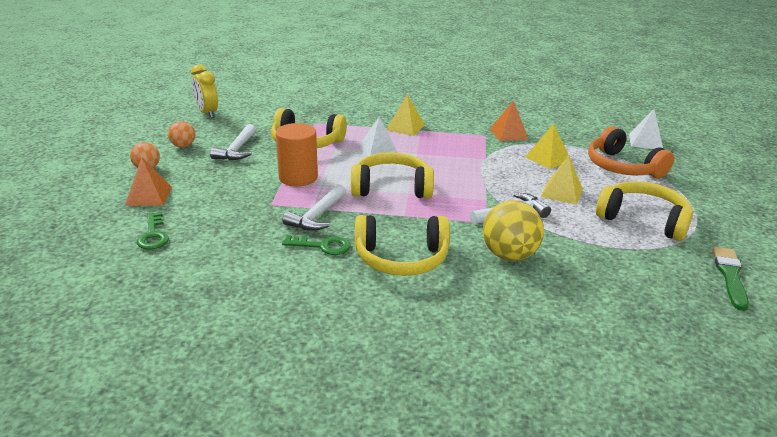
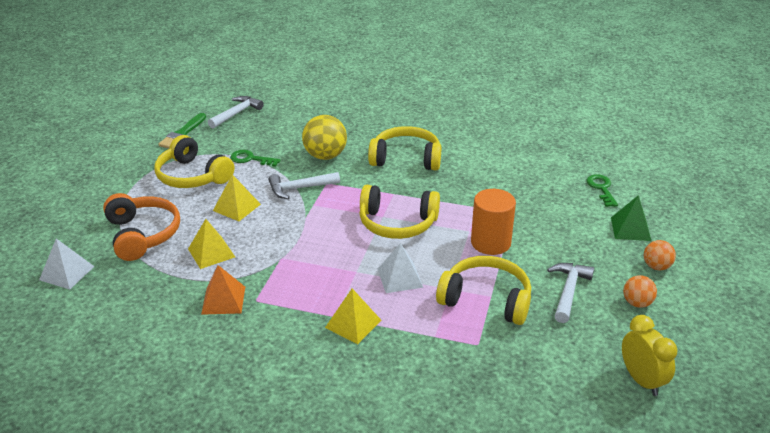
camera: 170 degrees left, 5 degrees up
(149, 196) = (630, 229): orange pyramid -> green pyramid
(317, 216) = (469, 197): white hammer -> white hammer (237, 113)
(322, 246) = (464, 171): green key -> green key (251, 159)

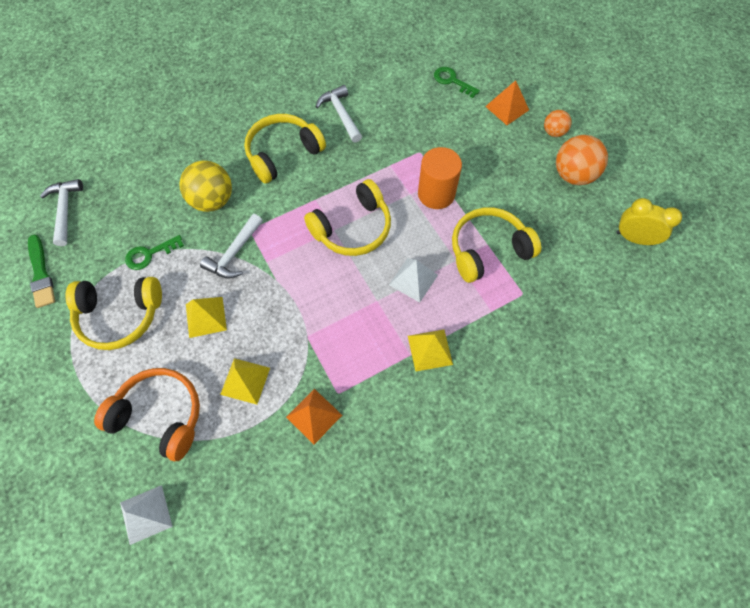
camera: 45 degrees left, 30 degrees up
(568, 291) = (527, 198): white hammer -> white hammer (341, 114)
(630, 229) = (507, 108): green pyramid -> orange pyramid
(637, 303) = (573, 175): orange ball -> orange ball, size x1.77

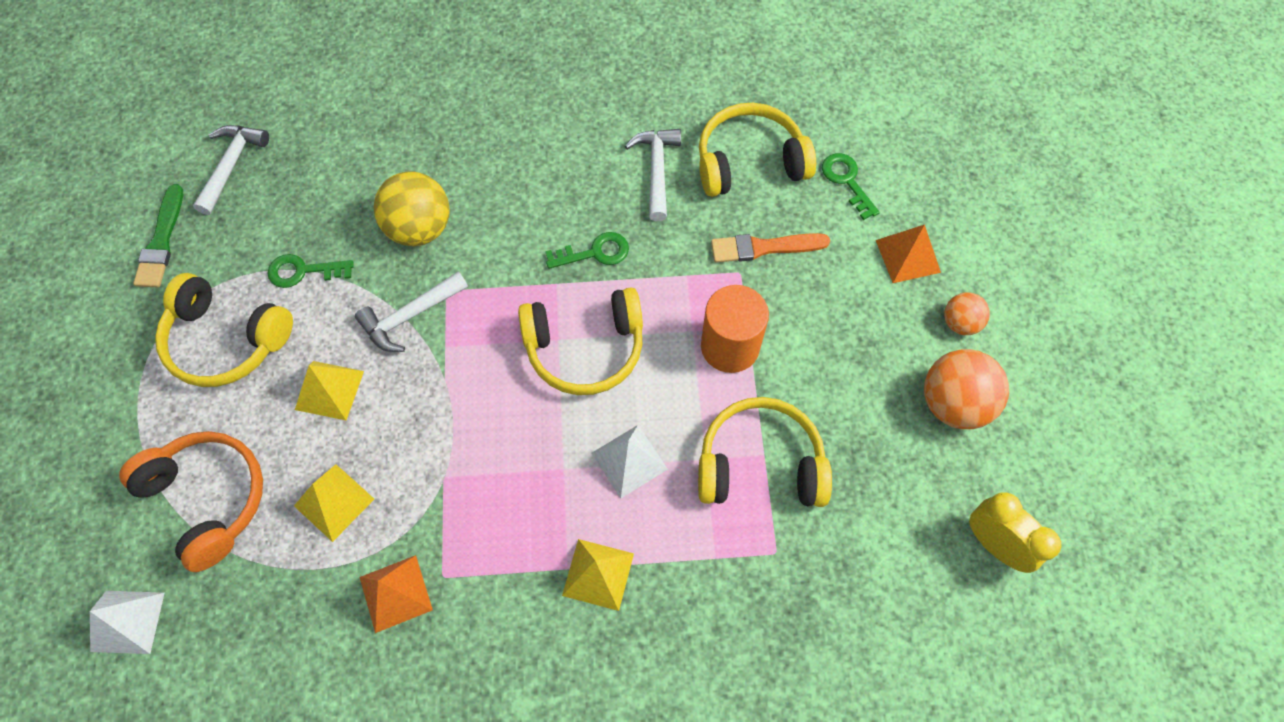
camera: 25 degrees right, 0 degrees up
(283, 153) = (546, 198): yellow headphones -> yellow headphones (749, 162)
(329, 173) = (594, 253): none -> green key
(426, 133) = (764, 247): none -> orange brush

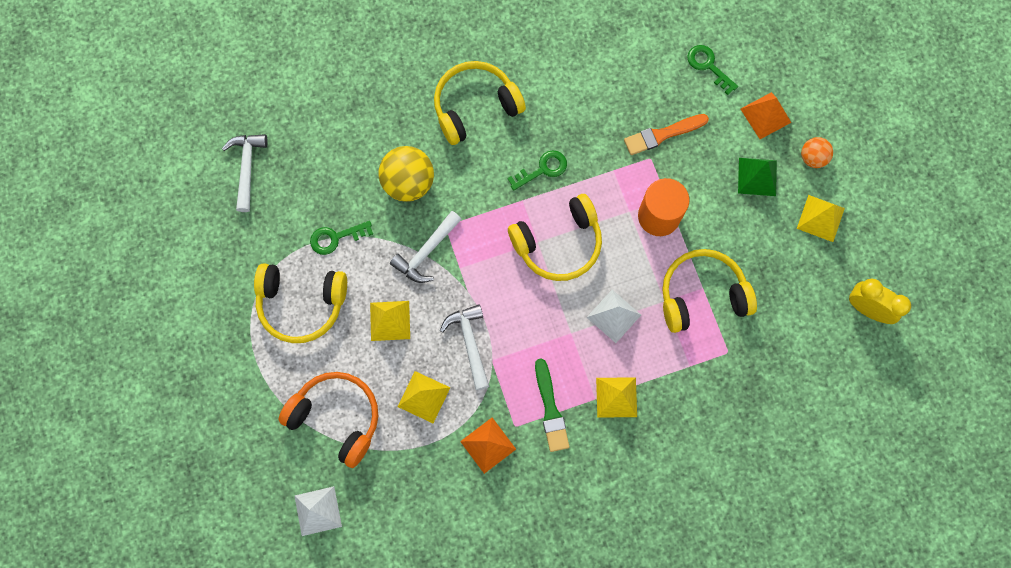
camera: 15 degrees left, 10 degrees up
(161, 241) = (221, 241): green brush -> green brush (550, 409)
(656, 170) = (567, 92): white hammer -> white hammer (469, 342)
(749, 162) = (634, 68): yellow headphones -> yellow headphones (475, 106)
(877, 329) = (757, 176): none -> green pyramid
(953, 403) = (820, 218): orange ball -> yellow pyramid

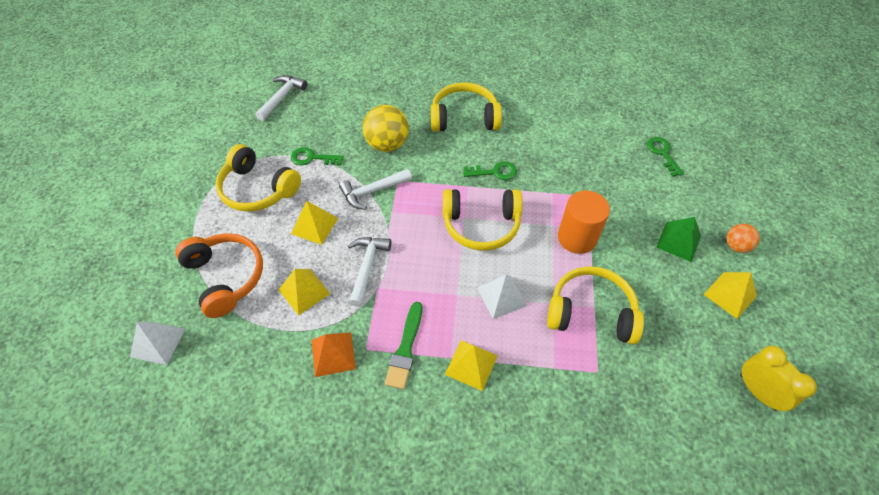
camera: 25 degrees right, 20 degrees down
(662, 134) = (605, 184): orange brush -> none
(765, 115) = (701, 201): orange pyramid -> none

